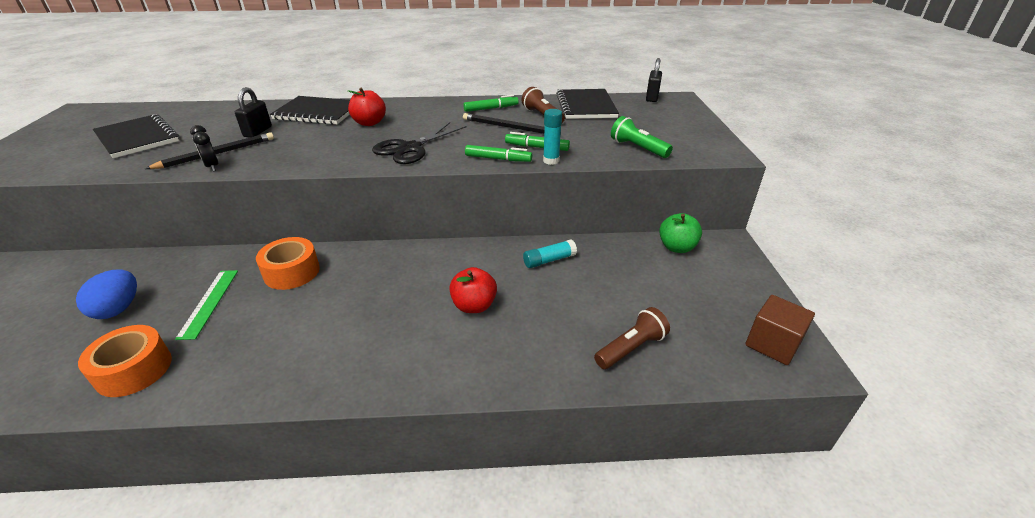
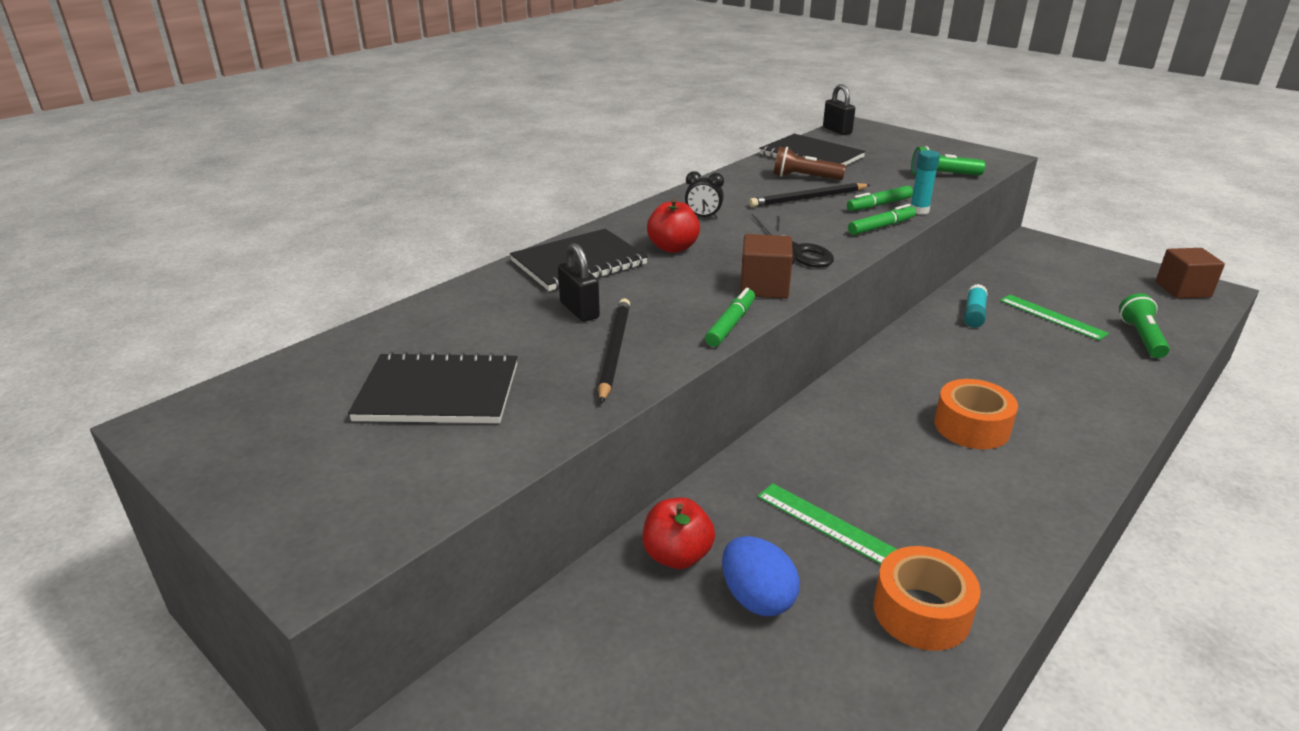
camera: 45 degrees left, 5 degrees down
(212, 166) = (657, 362): black clock -> black clock (703, 217)
(292, 272) = (822, 449): orange tape -> orange tape (971, 427)
(346, 159) = (764, 287): none -> brown cube
(474, 306) = (1010, 375): red apple -> red apple (677, 556)
(491, 108) = (742, 188): green marker -> green marker (731, 324)
(598, 293) = (1052, 317): none -> green ruler
(631, 348) = (1141, 337): brown flashlight -> green flashlight
(676, 247) = (1018, 260): green apple -> none

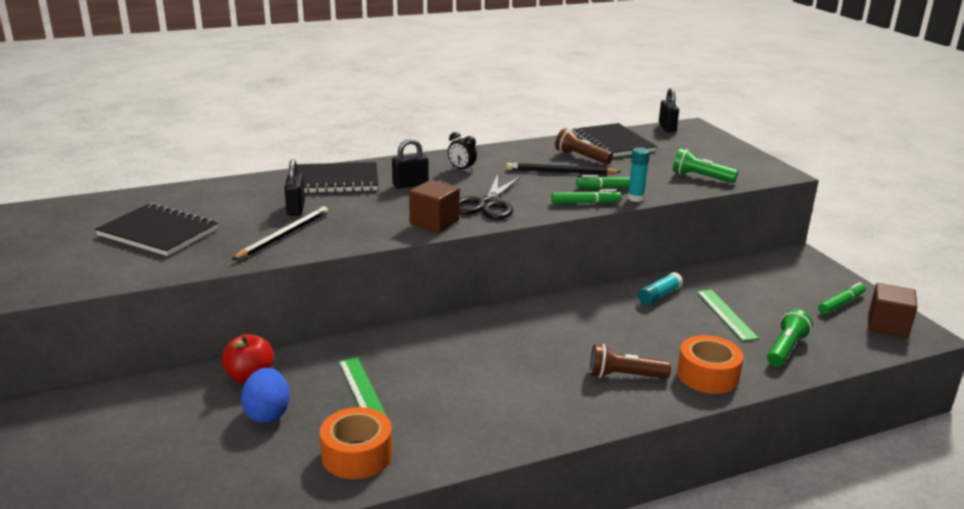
camera: 25 degrees right, 5 degrees down
(673, 248) = (410, 184): red apple -> black padlock
(731, 324) = (377, 239): green marker -> green marker (841, 303)
(971, 427) = (545, 367): orange tape -> orange tape (707, 375)
(1052, 412) = (624, 376): none -> brown flashlight

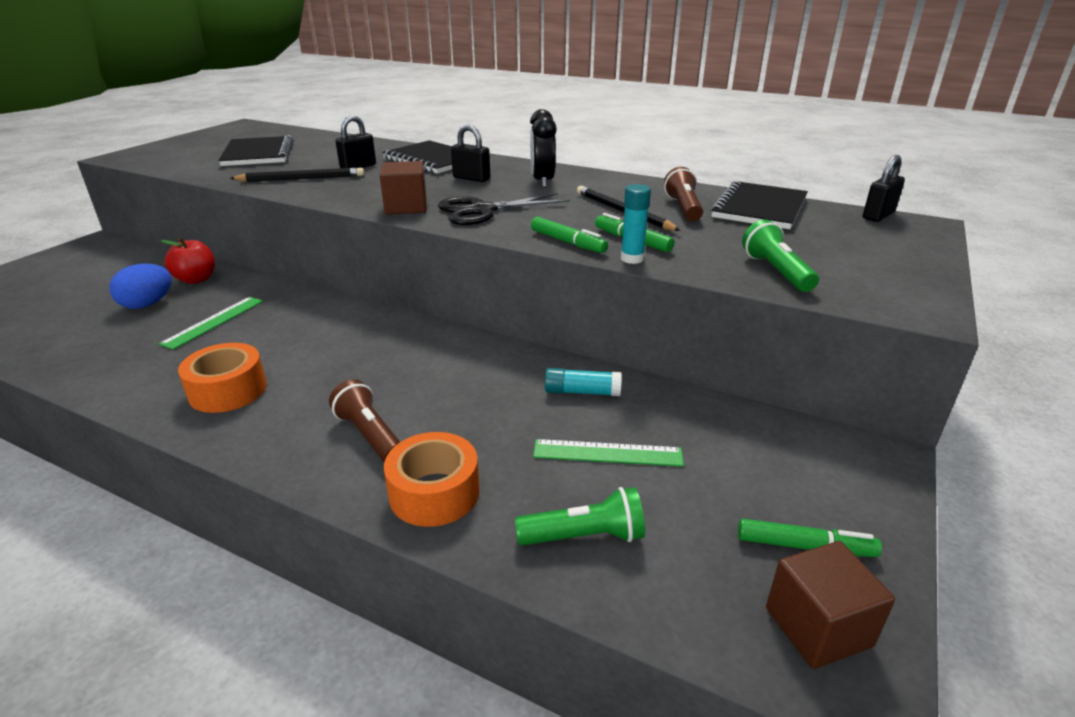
camera: 50 degrees right, 5 degrees up
(357, 455) = (107, 358): orange tape -> orange tape (228, 390)
(462, 169) = (542, 182): black clock -> black clock, size x1.56
(725, 314) = (607, 453): green ruler -> green ruler turned 60 degrees clockwise

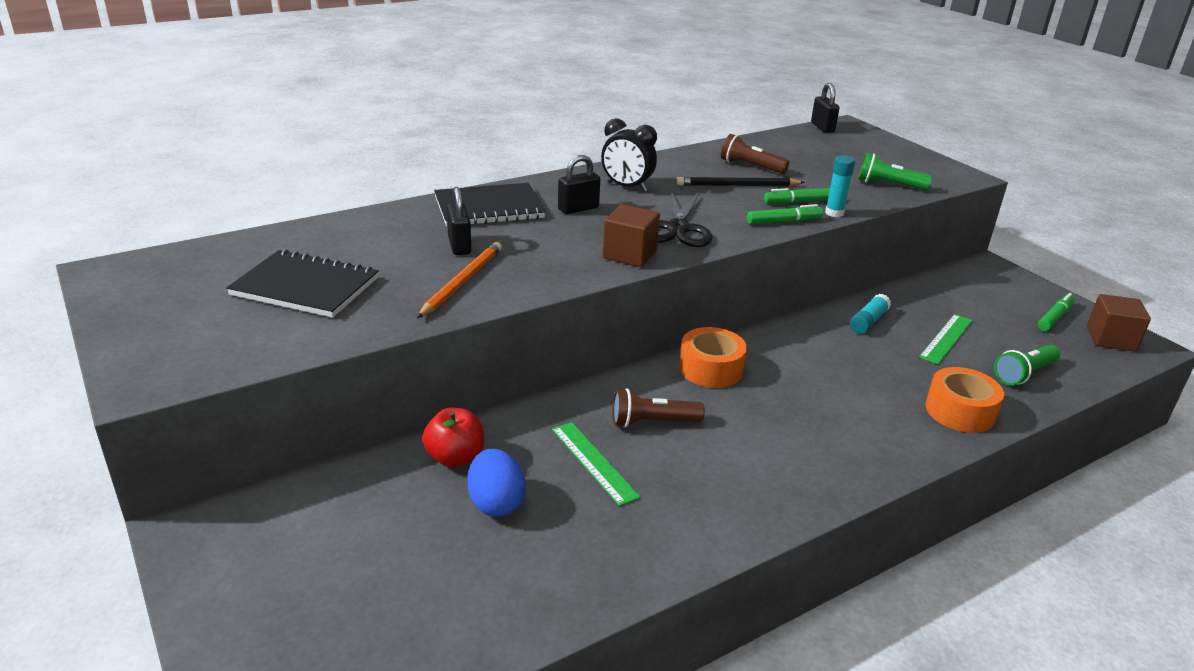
camera: 60 degrees left, 0 degrees up
(228, 390) = (755, 475): orange tape -> orange tape (710, 369)
(301, 178) = (462, 282): black pencil -> orange pencil
(369, 435) = (874, 419): brown flashlight -> brown flashlight (652, 422)
(585, 536) = (1024, 374): green flashlight -> green flashlight turned 150 degrees counterclockwise
(759, 208) = (775, 148): black notebook -> none

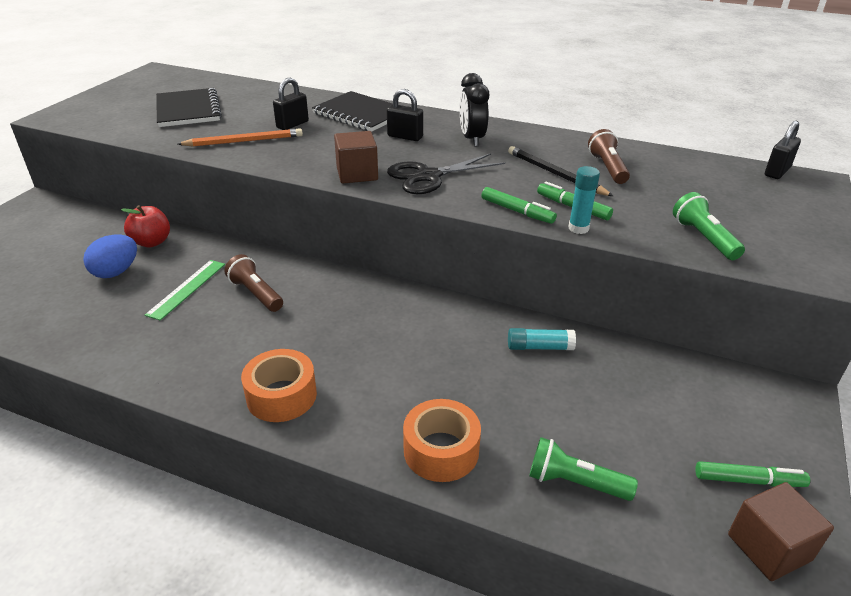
camera: 55 degrees right, 5 degrees up
(710, 369) = (355, 293): orange tape -> orange tape (281, 396)
(946, 338) = (575, 405): green ruler -> none

